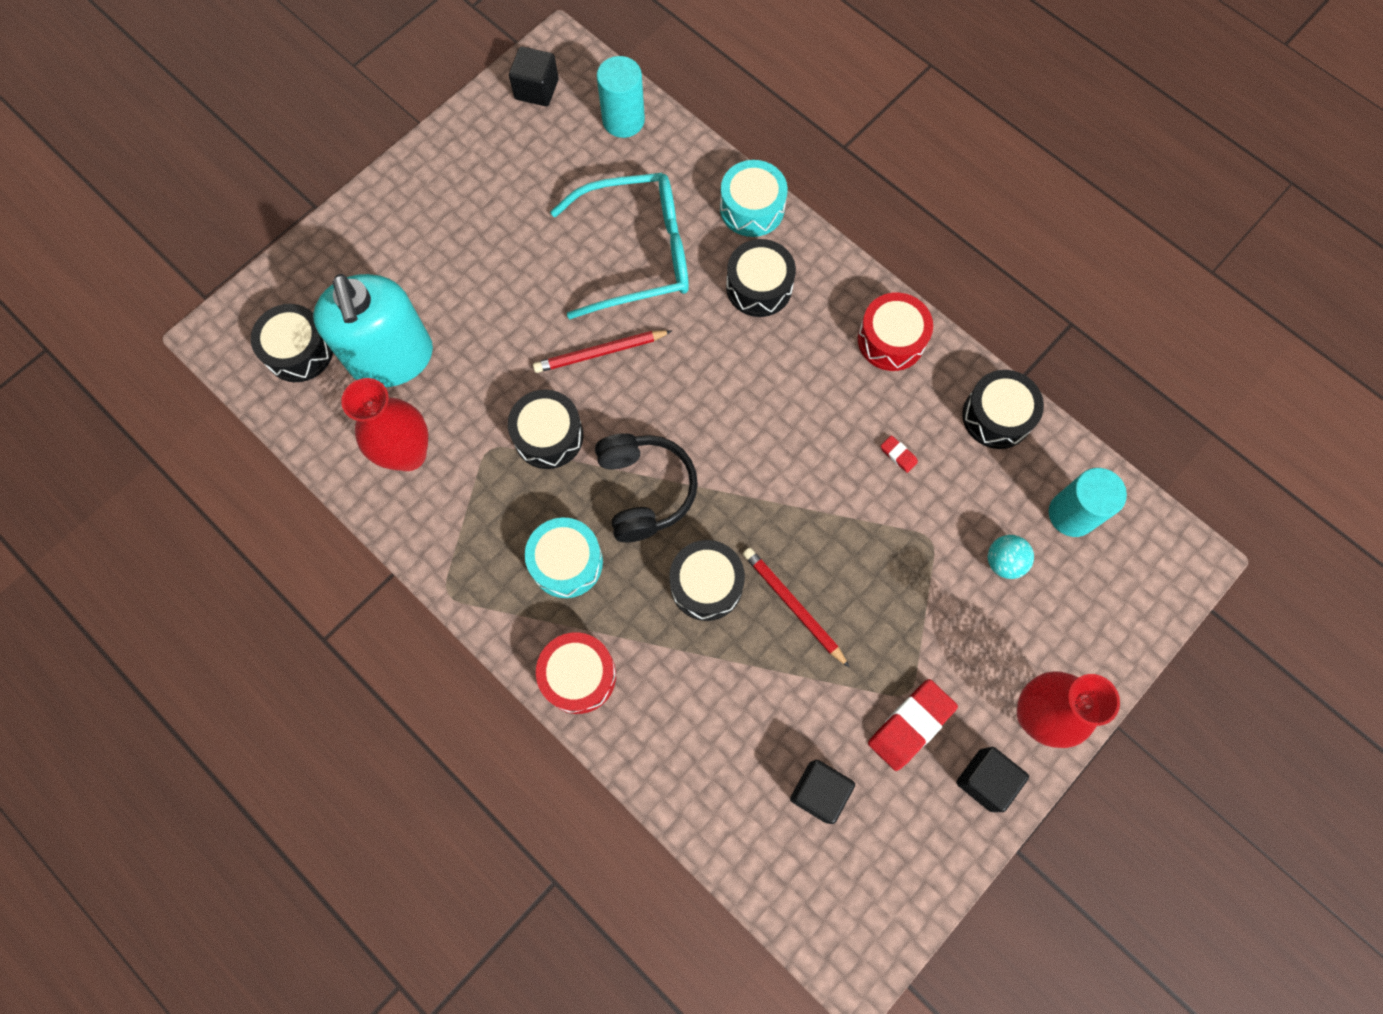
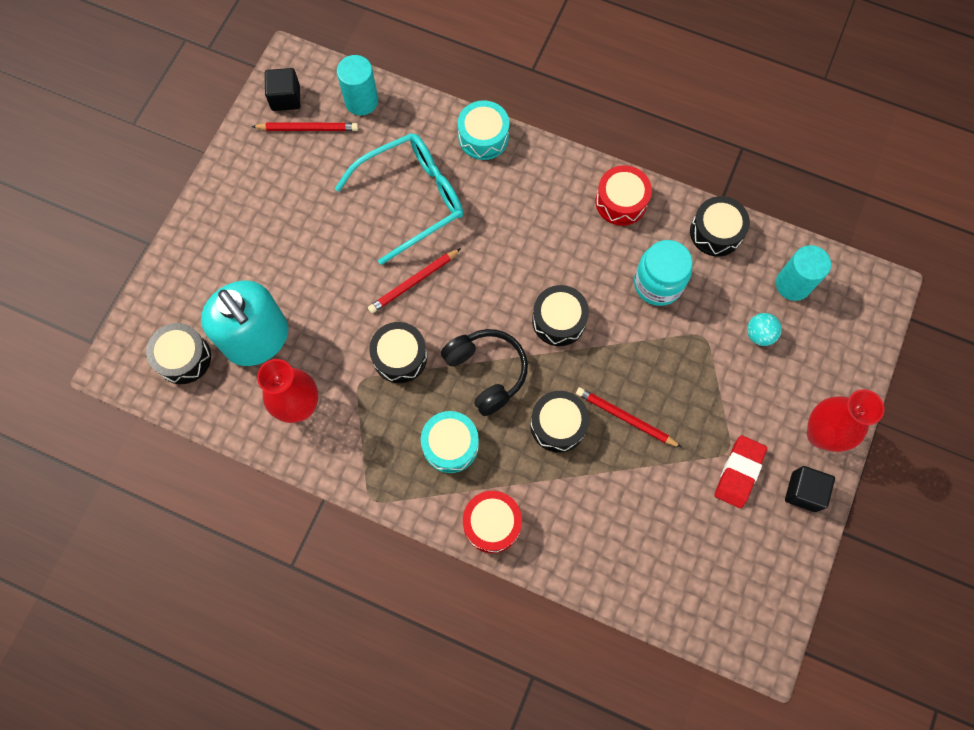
camera: 20 degrees left, 0 degrees up
(548, 132) = (308, 128): none -> red pencil
(759, 287) = (511, 194): black drum -> black drum (559, 320)
(819, 792) = (694, 542): black cube -> none
(898, 455) = (658, 283): red eraser -> turquoise jar

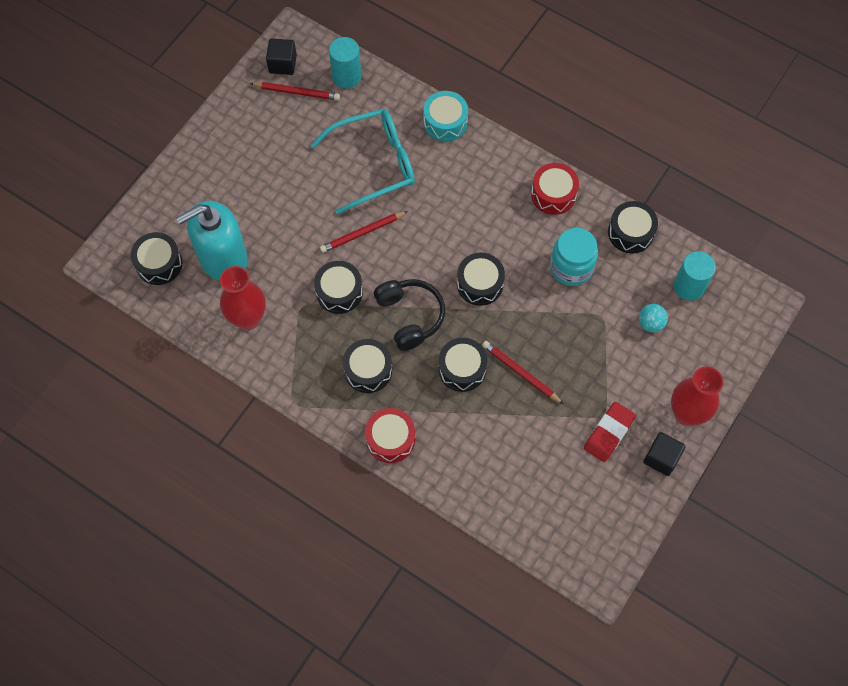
camera: 10 degrees right, 5 degrees down
(257, 339) = (223, 258): turquoise soap dispenser -> turquoise soap dispenser turned 90 degrees clockwise
(450, 445) = (368, 370): turquoise drum -> black drum

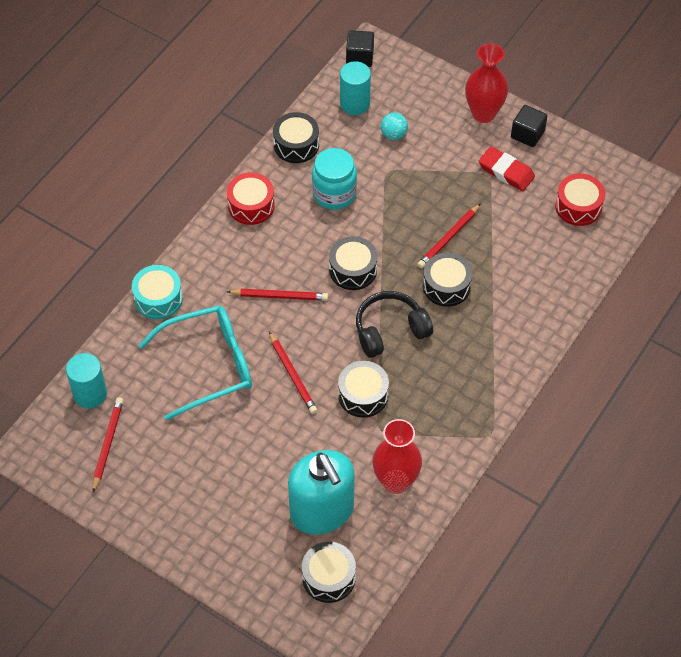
camera: 90 degrees left, 10 degrees down
(282, 64) = (66, 460): black cube -> black cube (359, 57)
(368, 370) = (451, 367): black drum -> none
(373, 164) = (208, 366): turquoise glasses -> turquoise glasses turned 90 degrees clockwise
(390, 439) = (524, 347): red drum -> red drum (578, 206)
(448, 221) = (279, 296): none -> red pencil

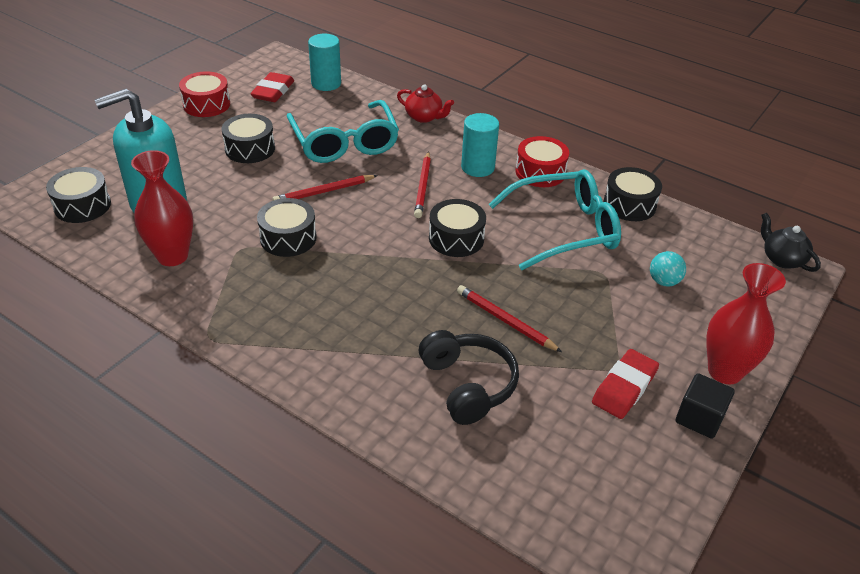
camera: 90 degrees right, 15 degrees down
(107, 444) = (273, 91): red pencil -> red eraser
(158, 298) = (424, 117): turquoise drum -> red teapot
(334, 194) = (563, 229): turquoise jar -> turquoise glasses
(355, 104) = (704, 251): turquoise cylinder -> turquoise cylinder (477, 167)
(359, 57) = (782, 259): black cube -> black teapot
(390, 330) = (370, 263): black headphones -> black headphones (468, 385)
(446, 286) = (430, 314): black drum -> black drum (250, 149)
(578, 206) = (571, 468): red drum -> red drum (206, 104)

